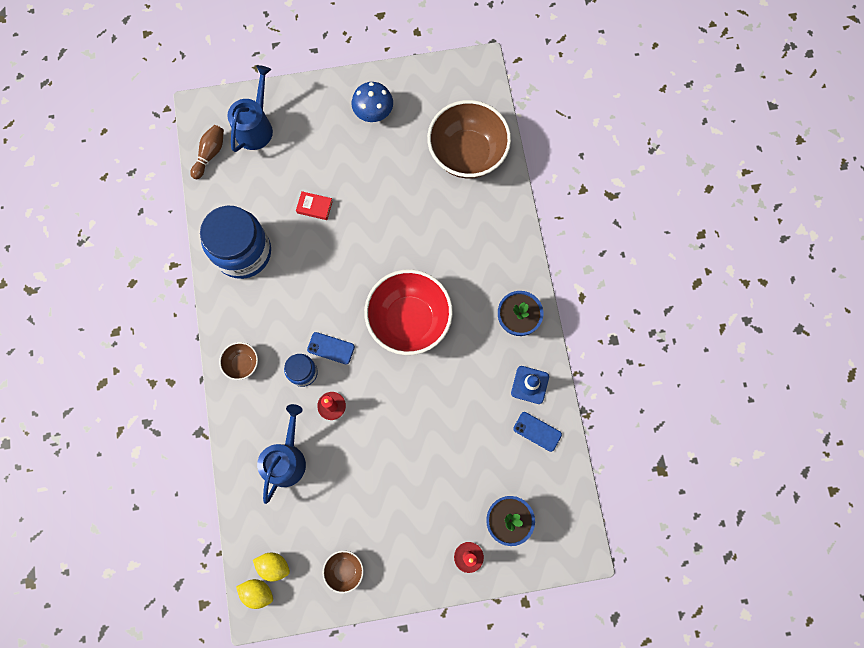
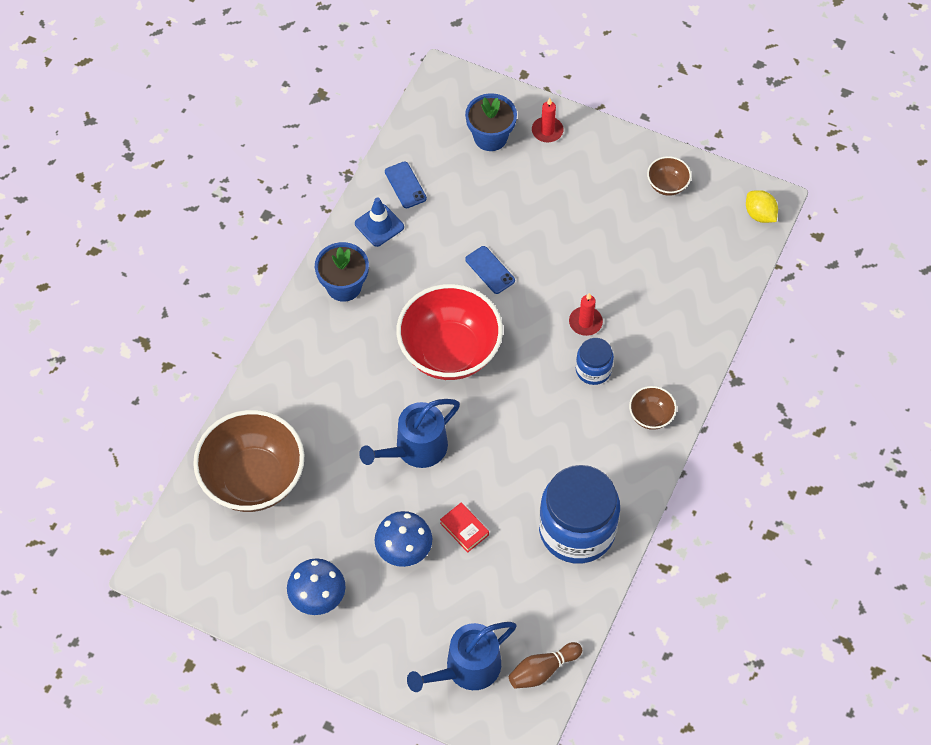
camera: 145 degrees left, 15 degrees down
(274, 565) = (731, 226): yellow lemon -> none
(286, 459) = (662, 303): blue watering can -> blue watering can (416, 449)
(331, 348) = (549, 375): blue phone -> blue phone (490, 270)
(343, 171) = (404, 549): none -> blue mushroom

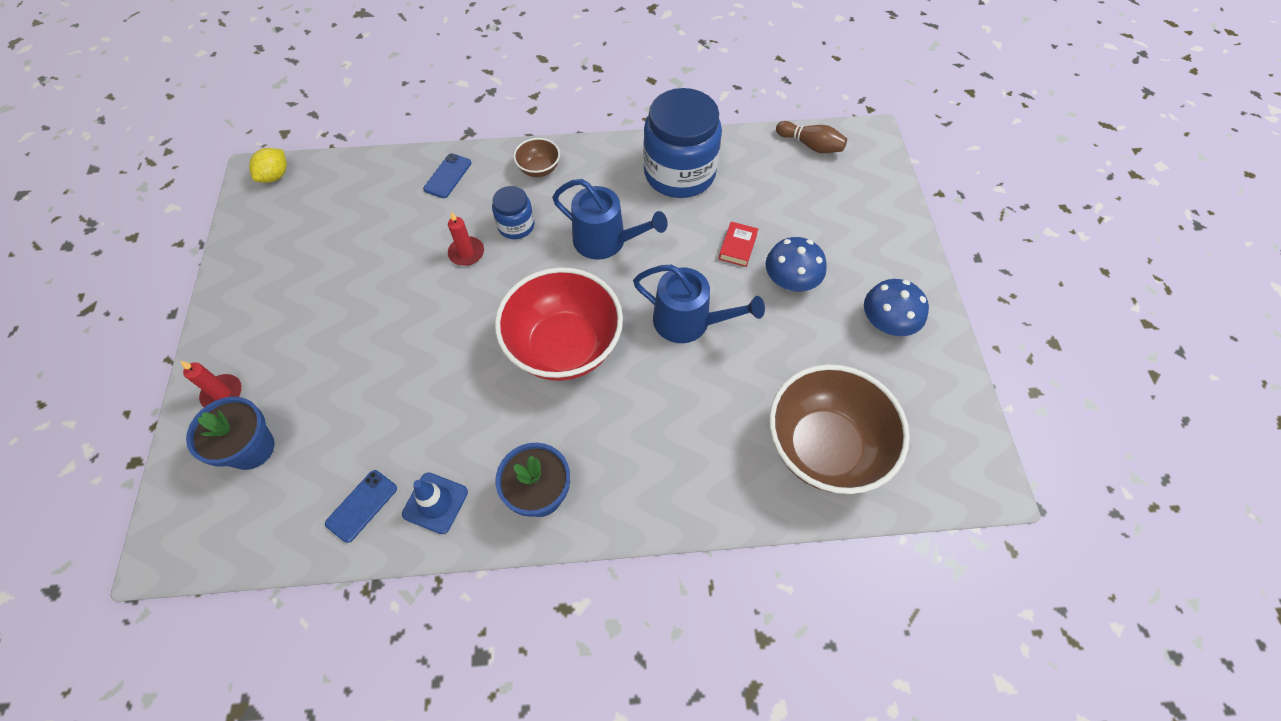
camera: 120 degrees left, 0 degrees up
(467, 668) = (851, 189): blue watering can -> blue watering can (605, 241)
(490, 270) = (444, 359): blue phone -> blue phone (447, 176)
(667, 185) = (264, 256): brown bowl -> none

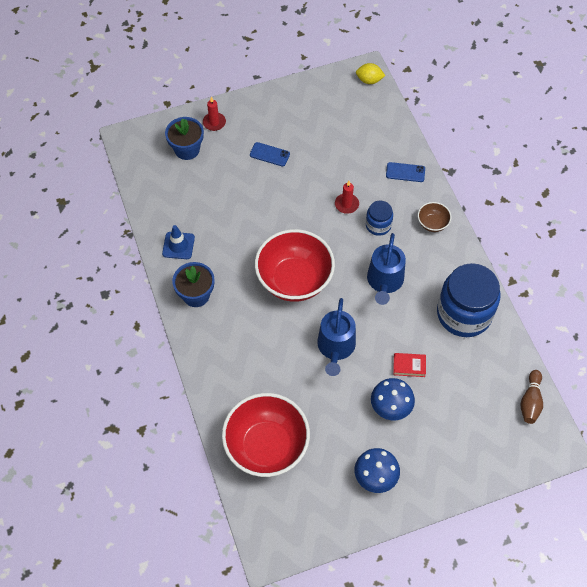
camera: 75 degrees right, 0 degrees up
(362, 506) = (168, 212): blue phone -> blue phone (269, 154)
(824, 447) = (266, 446): brown bowl -> red bowl

